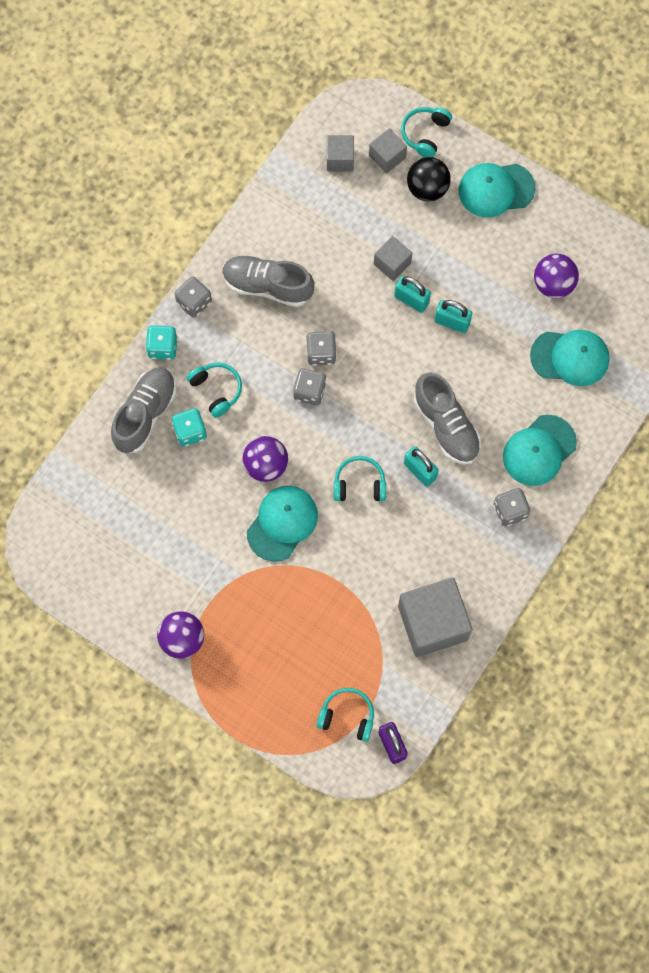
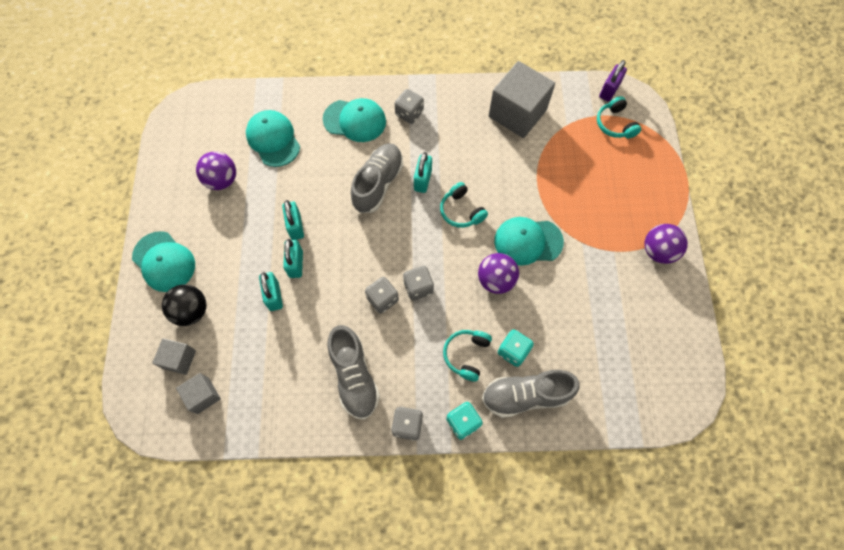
camera: 125 degrees left, 5 degrees down
(392, 263) = (274, 296): grey cube -> turquoise padlock
(425, 134) = (141, 343): turquoise headphones -> none

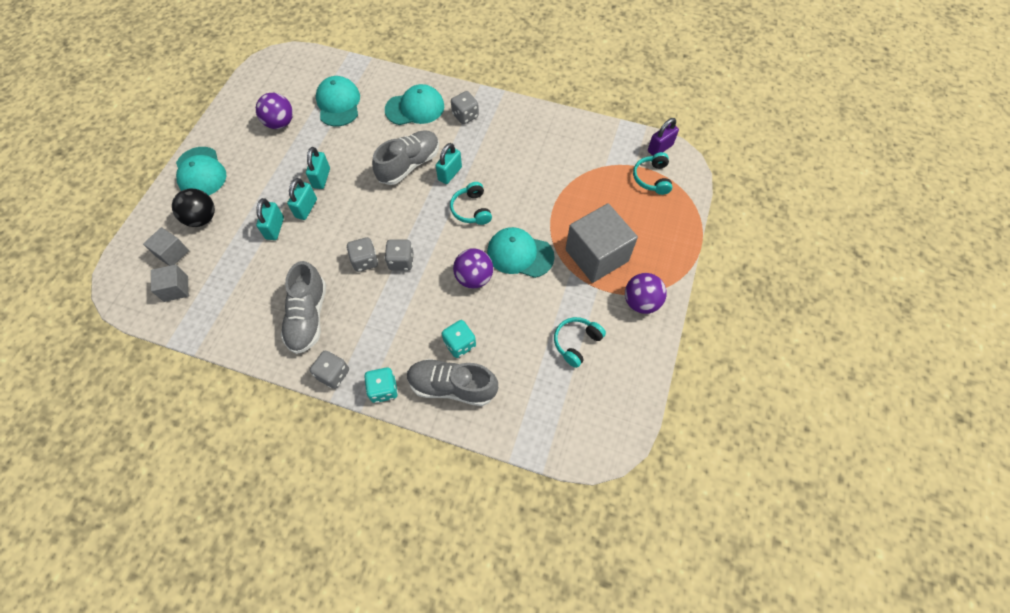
camera: 20 degrees right, 5 degrees down
(355, 120) = (415, 108): turquoise cap -> turquoise cap turned 45 degrees counterclockwise
(466, 355) = (415, 332): turquoise headphones -> turquoise headphones (576, 343)
(517, 113) = (563, 143): grey cube -> grey cube (596, 255)

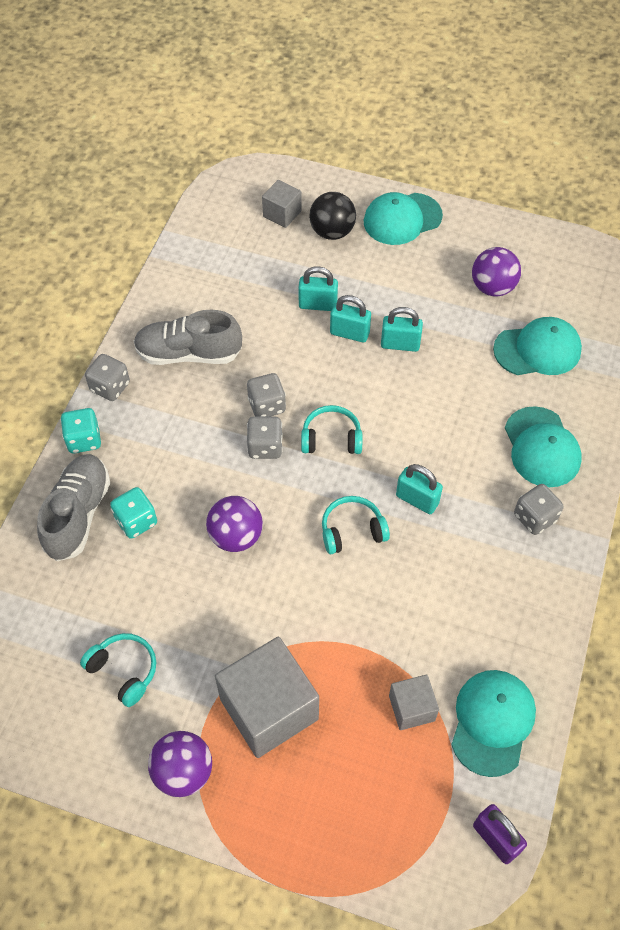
camera: 90 degrees right, 5 degrees down
(176, 289) = (234, 225): grey cube -> grey cube (411, 708)
(409, 165) = (430, 446): grey shoe -> none
(520, 254) = (273, 596): turquoise cap -> turquoise cap (492, 722)
(652, 178) = (425, 816): turquoise headphones -> turquoise headphones (331, 438)

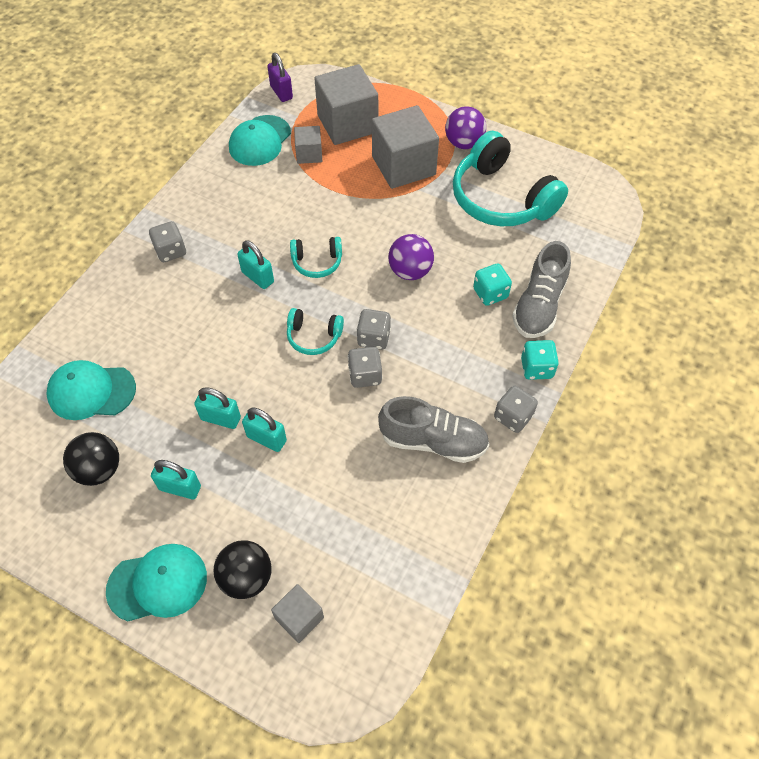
camera: 170 degrees left, 0 degrees up
(124, 671) = (501, 198): turquoise headphones -> turquoise headphones, size x2.10
(318, 305) = (290, 478): turquoise padlock -> turquoise padlock (180, 488)
(370, 783) = (347, 124): none -> grey cube
(492, 287) = (99, 469): purple ball -> black ball
(542, 447) = (136, 302): turquoise cap -> none

